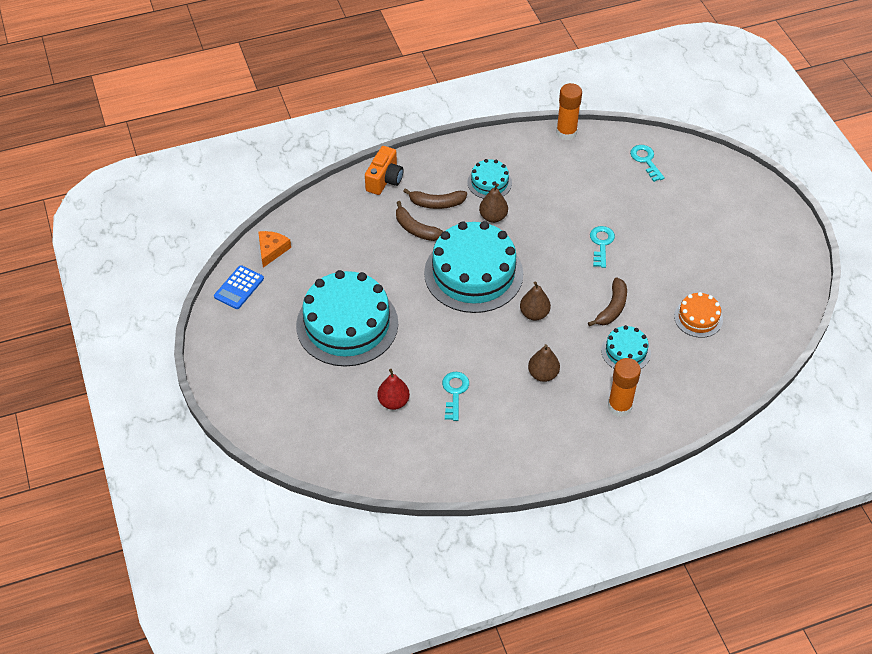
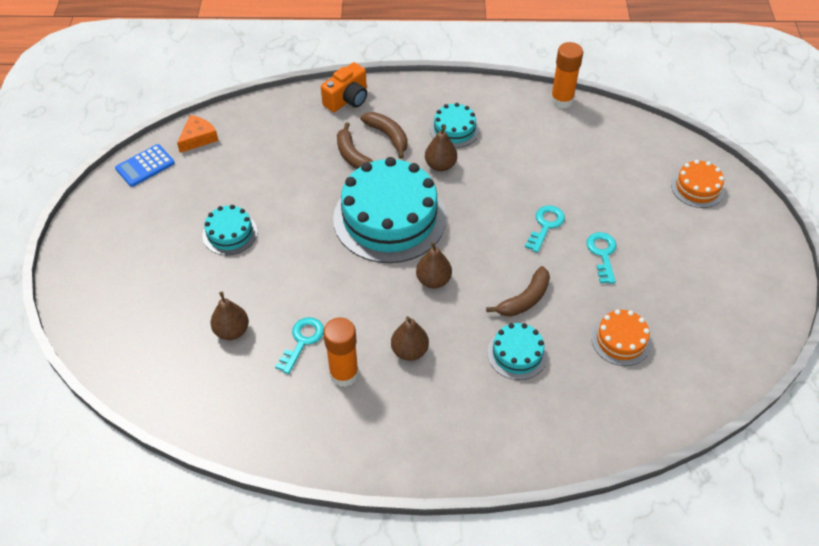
camera: 20 degrees right, 0 degrees up
(347, 324) = (230, 233): turquoise cake -> turquoise cake, size x0.48
(393, 402) = (232, 331): red pear -> brown pear
(436, 203) = (388, 136): brown banana -> brown banana turned 150 degrees counterclockwise
(619, 406) = (480, 416): orange glue stick -> orange glue stick (344, 374)
(646, 160) = (637, 150): turquoise key -> turquoise key (602, 254)
(705, 179) = (697, 188): none -> orange cake

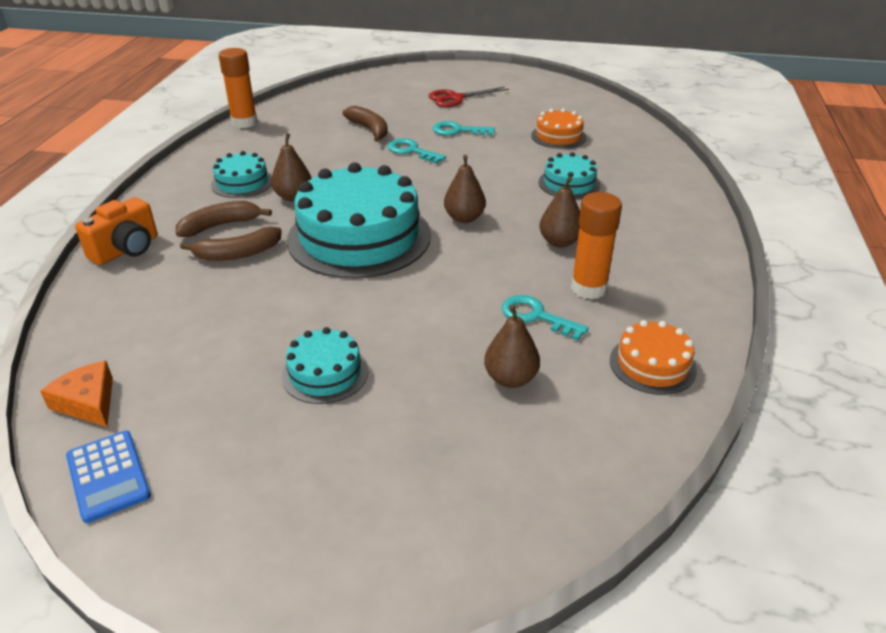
camera: 80 degrees left, 15 degrees down
(347, 99) = (126, 249): orange camera -> orange camera turned 75 degrees clockwise
(524, 299) = (503, 172): brown banana -> brown banana (369, 129)
(683, 242) = (456, 98): none -> red scissors
(697, 188) = (397, 84): orange cake -> orange cake (652, 365)

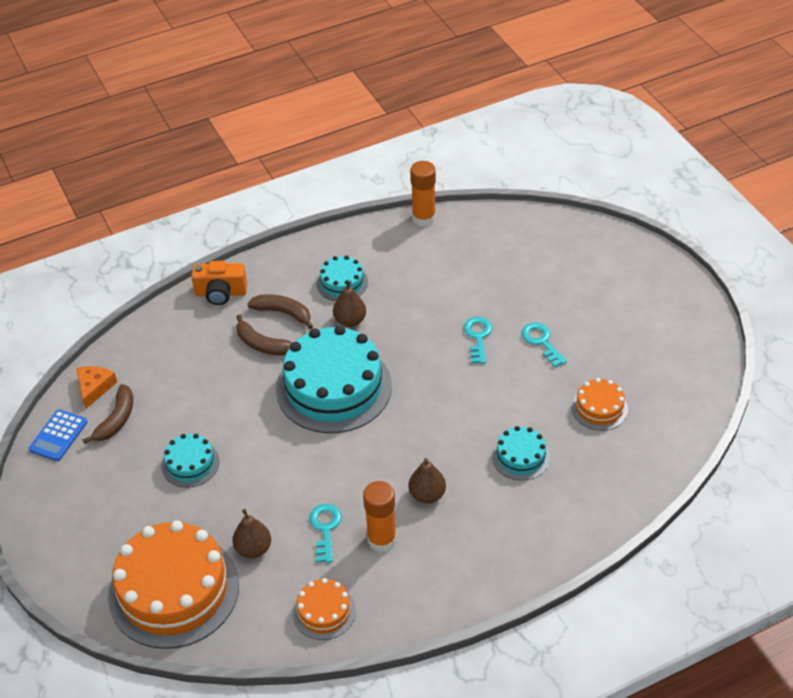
camera: 55 degrees right, 10 degrees up
(369, 129) = (487, 291): brown banana -> brown banana (116, 420)
(456, 98) = (602, 304): red scissors -> none
(464, 218) = (409, 425): brown pear -> none
(507, 477) = (174, 590): none -> orange cake

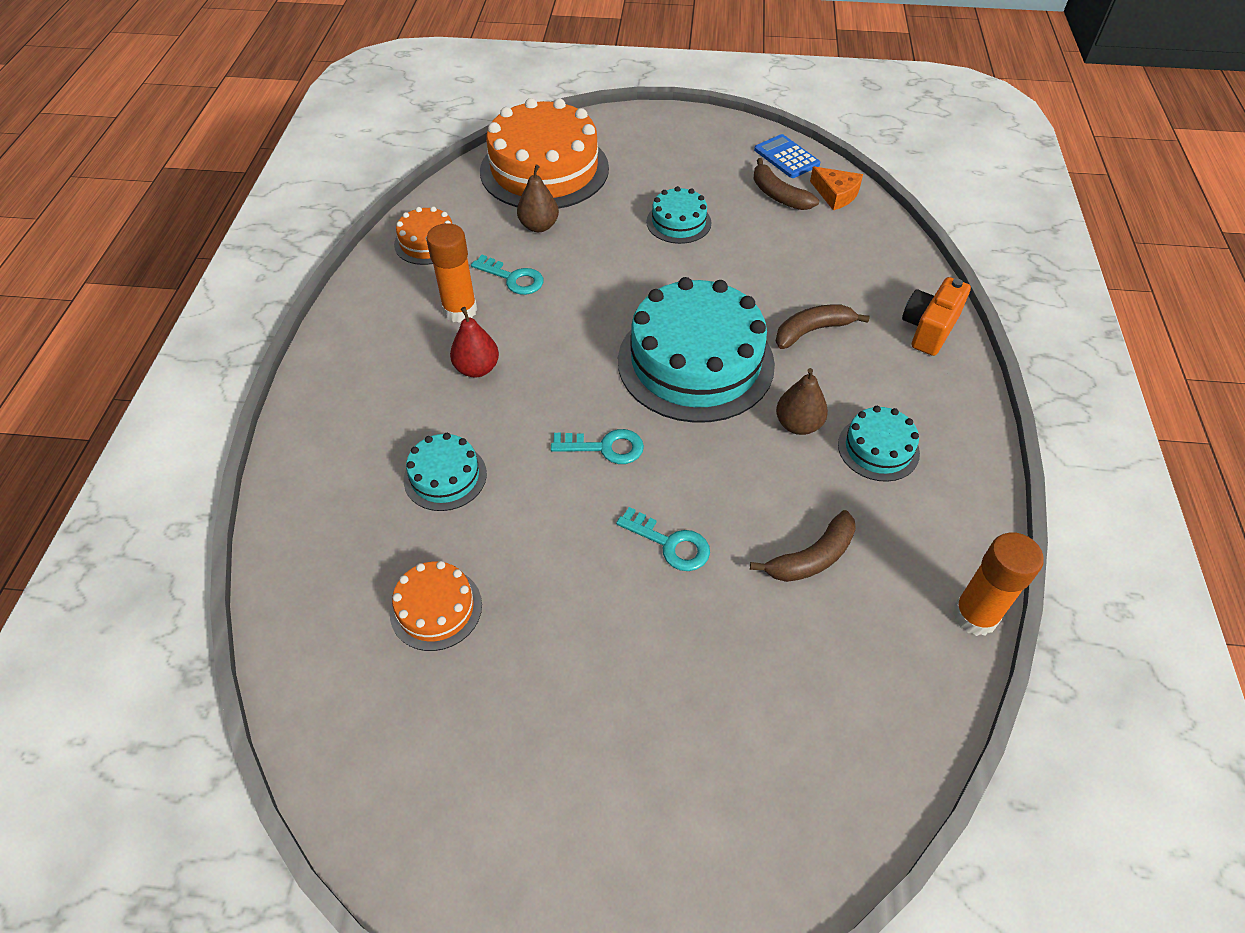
camera: 120 degrees right, 5 degrees up
(283, 313) = (856, 369): brown banana -> brown banana (812, 558)
(427, 495) = (477, 368): brown pear -> red pear
(541, 342) = (604, 615): turquoise key -> turquoise key (605, 447)

